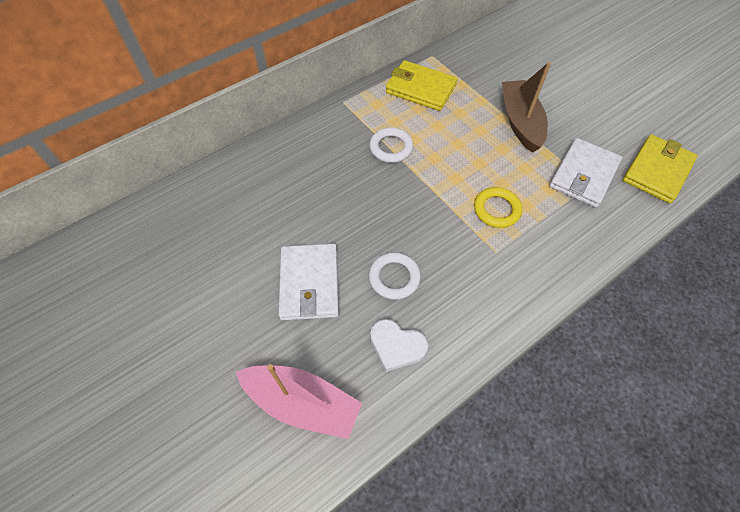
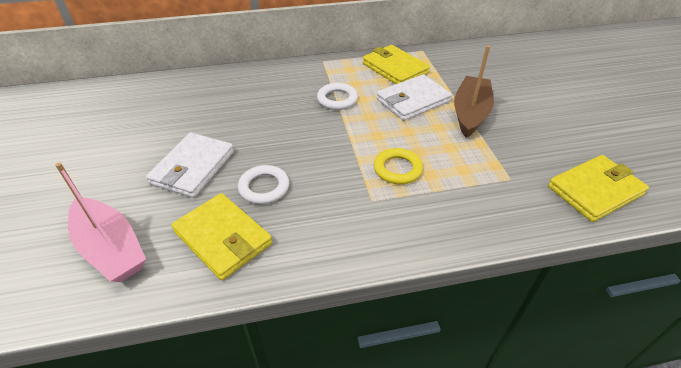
camera: 25 degrees right, 15 degrees down
(396, 346) = (223, 238): white heart -> yellow wallet
(583, 175) = (507, 169): white wallet -> white wallet (412, 100)

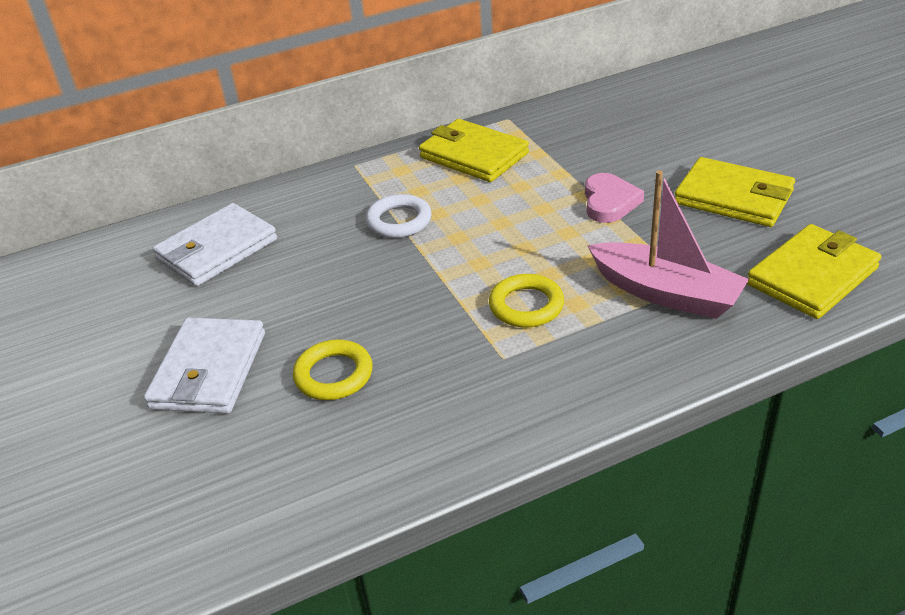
camera: 10 degrees left, 5 degrees down
(111, 248) = (131, 512): pink boat -> pink boat (666, 293)
(223, 238) = (299, 459): yellow wallet -> yellow wallet (733, 197)
(264, 187) = (334, 375): white ring -> yellow ring
(412, 100) = (517, 200): white wallet -> white wallet (216, 249)
(470, 113) = (609, 202): brown boat -> pink heart

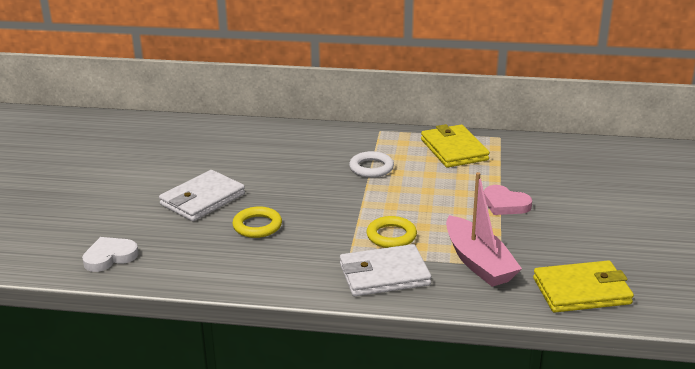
camera: 30 degrees right, 10 degrees down
(152, 541) = (110, 257): none -> white heart
(216, 249) = (262, 146): white wallet -> white wallet (384, 275)
(609, 202) = (505, 204): pink heart -> pink heart turned 90 degrees clockwise
(733, 197) = (588, 231): yellow wallet -> none

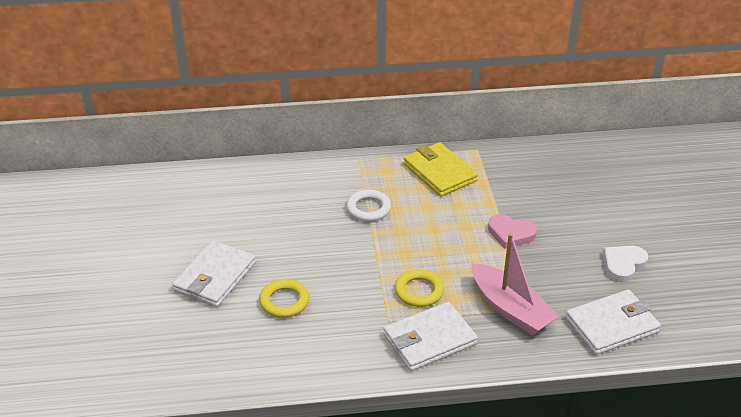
camera: 15 degrees left, 10 degrees up
(110, 257) = (150, 368): white heart -> white heart (623, 265)
(582, 291) = (612, 325): yellow wallet -> white wallet

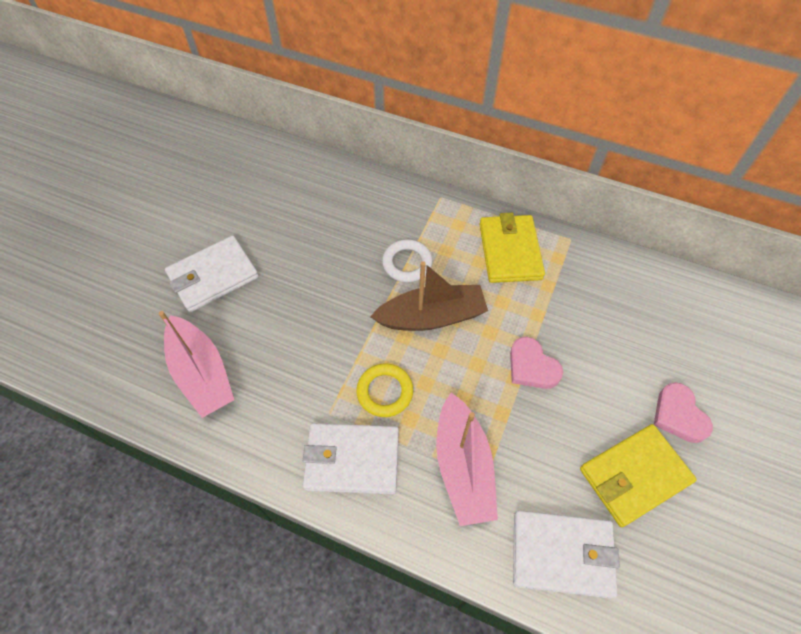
camera: 30 degrees right, 20 degrees up
(264, 340) = (202, 373): none -> pink boat
(284, 301) = (251, 336): yellow ring -> none
(415, 233) = (431, 317): none -> brown boat
(623, 265) = (634, 476): white heart -> yellow wallet
(625, 221) = (678, 415): none -> pink heart

